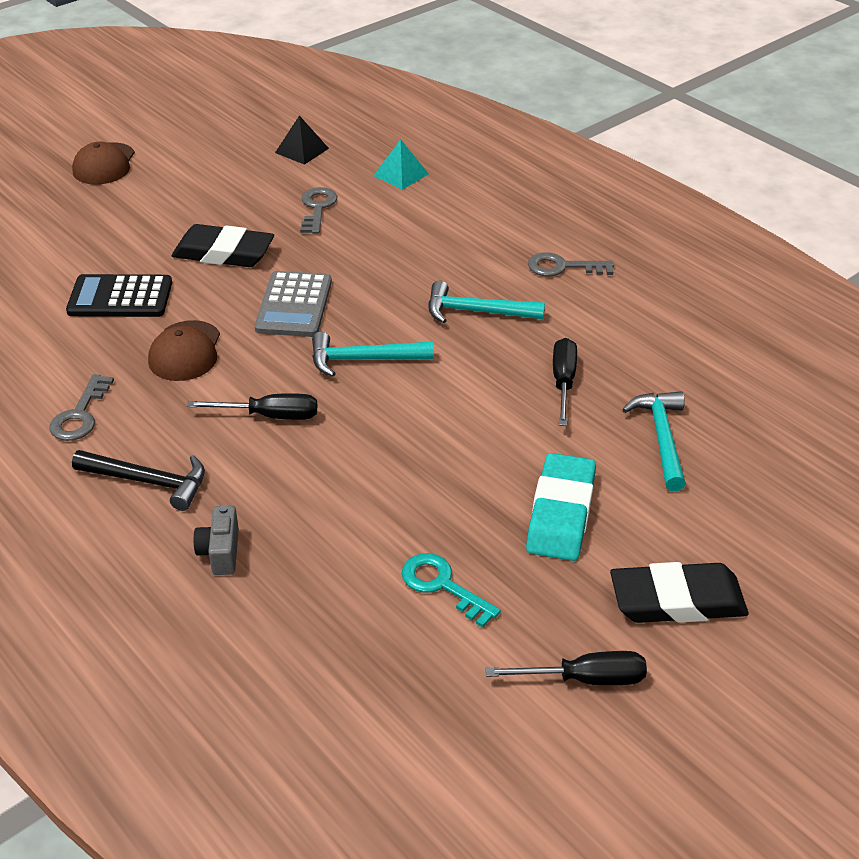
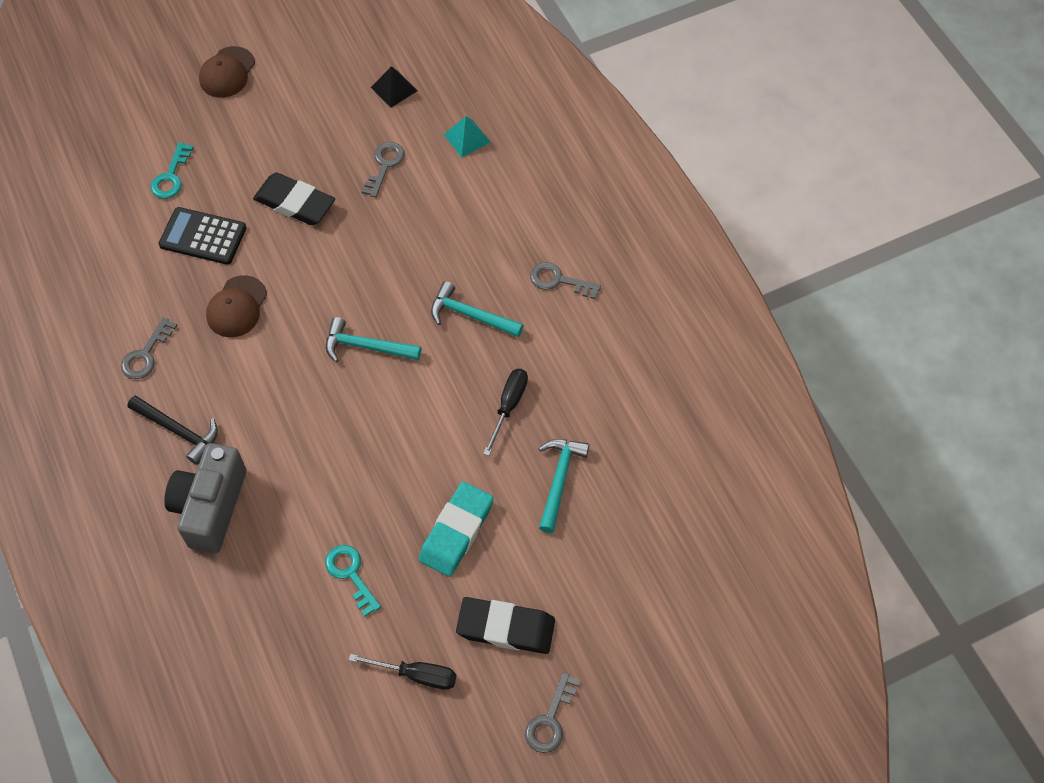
camera: 15 degrees right, 20 degrees up
(63, 254) = (171, 176): none -> turquoise key
(220, 552) = (211, 507): grey camera -> grey camera, size x2.12
(270, 416) = (280, 388): black screwdriver -> none
(294, 305) = (332, 275): grey calculator -> none
(792, 689) = (550, 719): none -> grey key

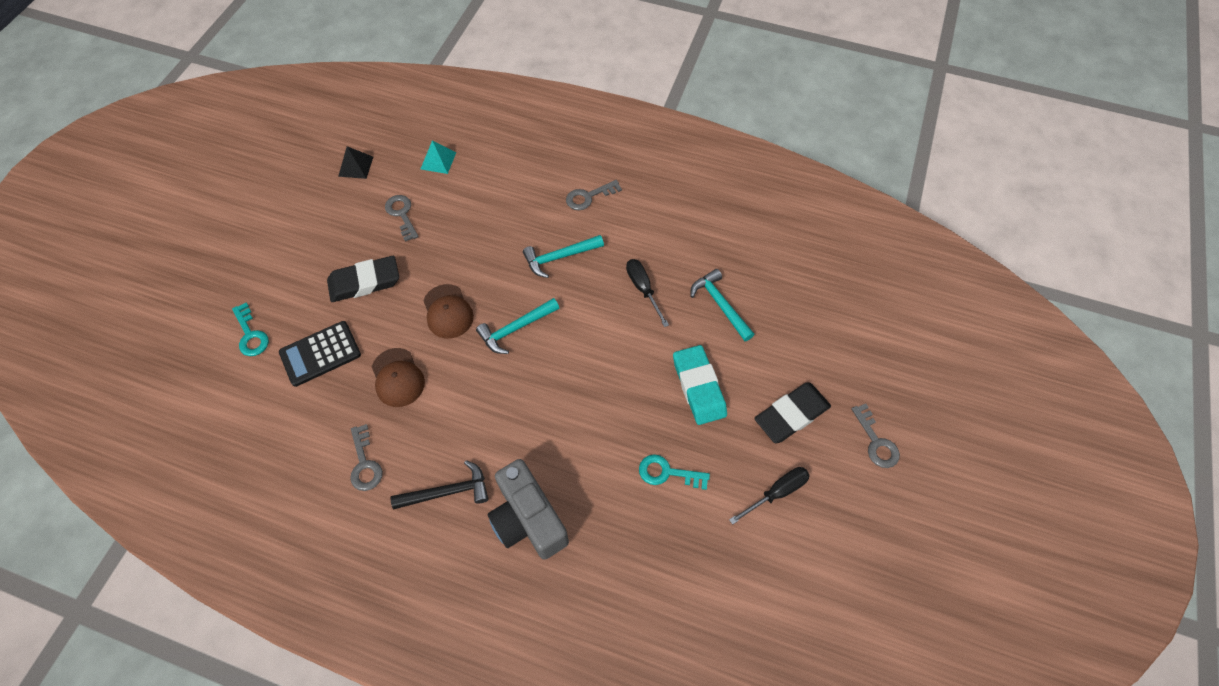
camera: 45 degrees left, 0 degrees up
(227, 72) = (219, 239): brown cap -> brown cap (448, 311)

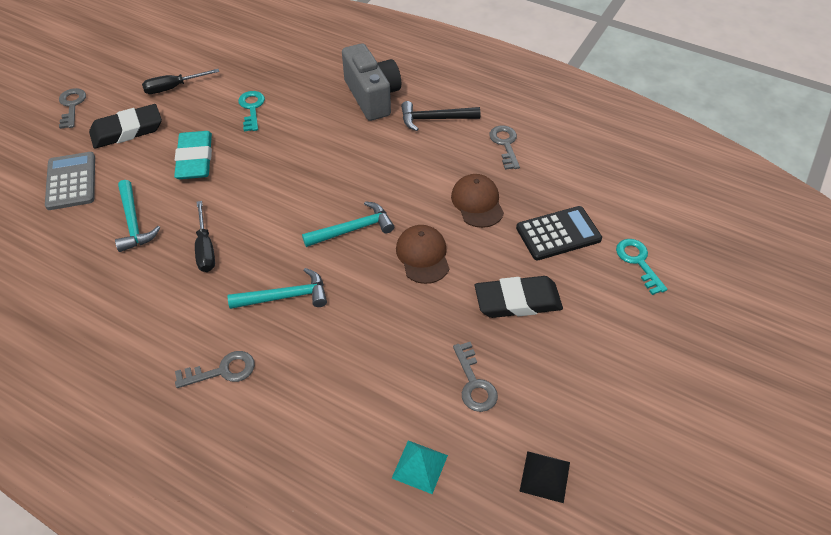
camera: 170 degrees left, 10 degrees down
(667, 473) = (252, 108): turquoise key -> turquoise key turned 120 degrees counterclockwise
(806, 340) = (71, 181): none -> grey calculator

